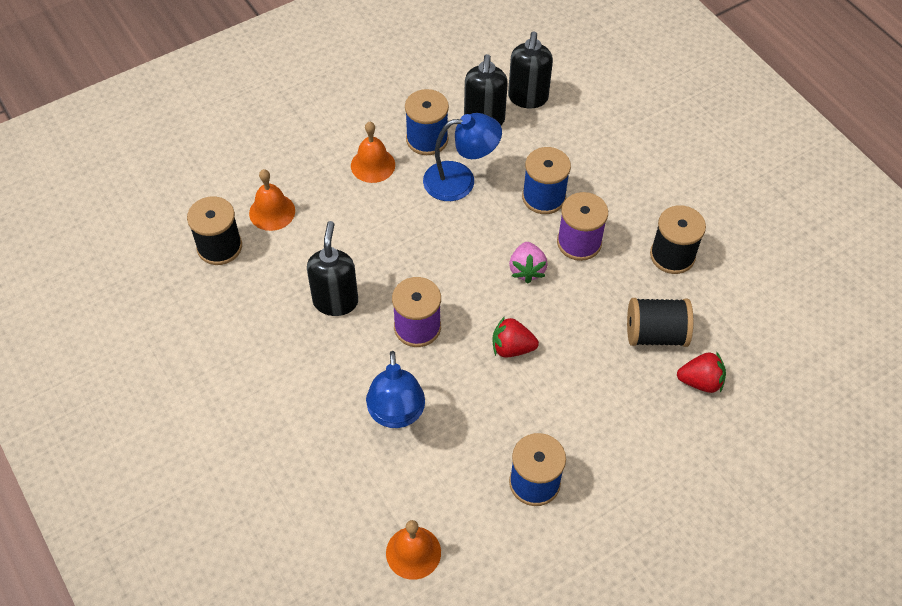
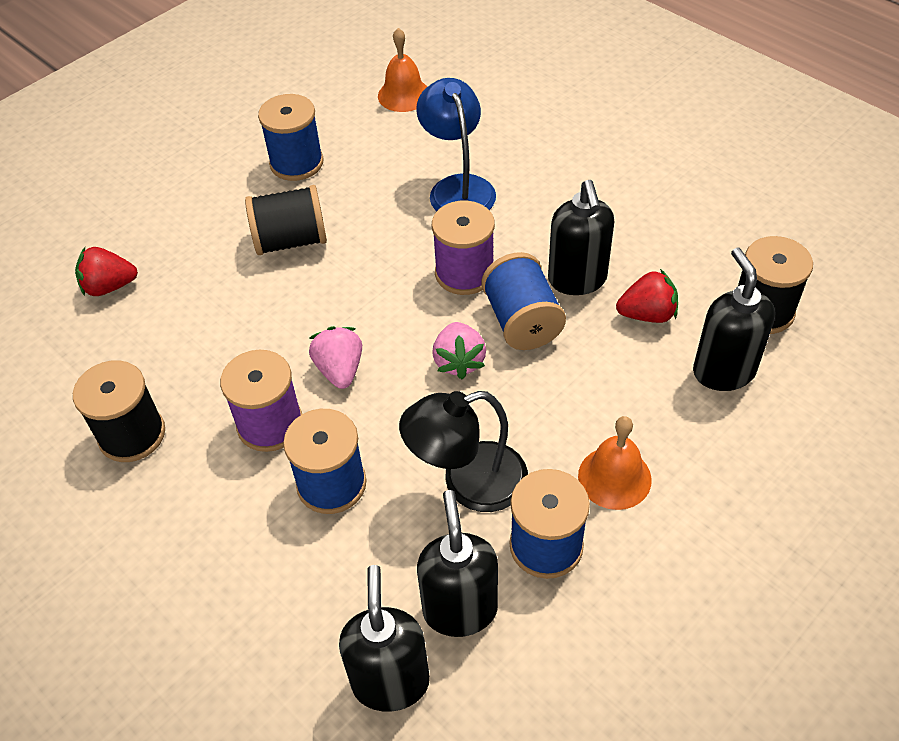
camera: 170 degrees right, 5 degrees down
(272, 212) = (723, 371): orange bell -> black soap dispenser
(389, 277) = (522, 321): none -> blue spool
(443, 257) = (459, 361): none -> pink strawberry
(460, 180) = (468, 483): blue lamp -> black lamp
(512, 348) = (343, 275): red strawberry -> red strawberry (647, 314)
(655, 334) = (162, 327): black spool -> black spool (291, 241)

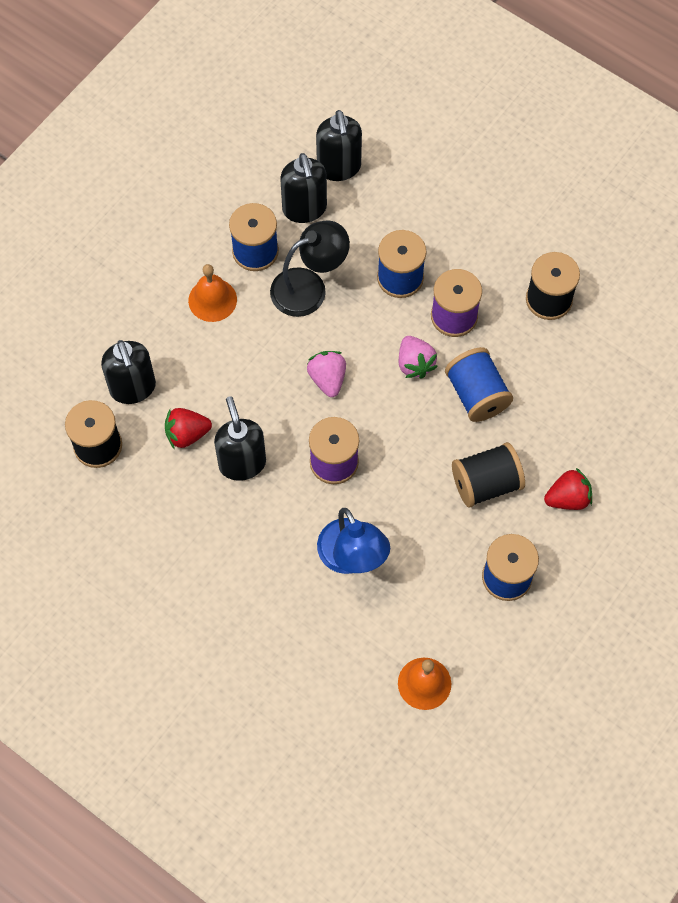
camera: 170 degrees right, 15 degrees up
(109, 287) = (620, 423): red strawberry -> red strawberry (567, 498)
(522, 321) = (283, 419): blue spool -> blue spool (477, 394)

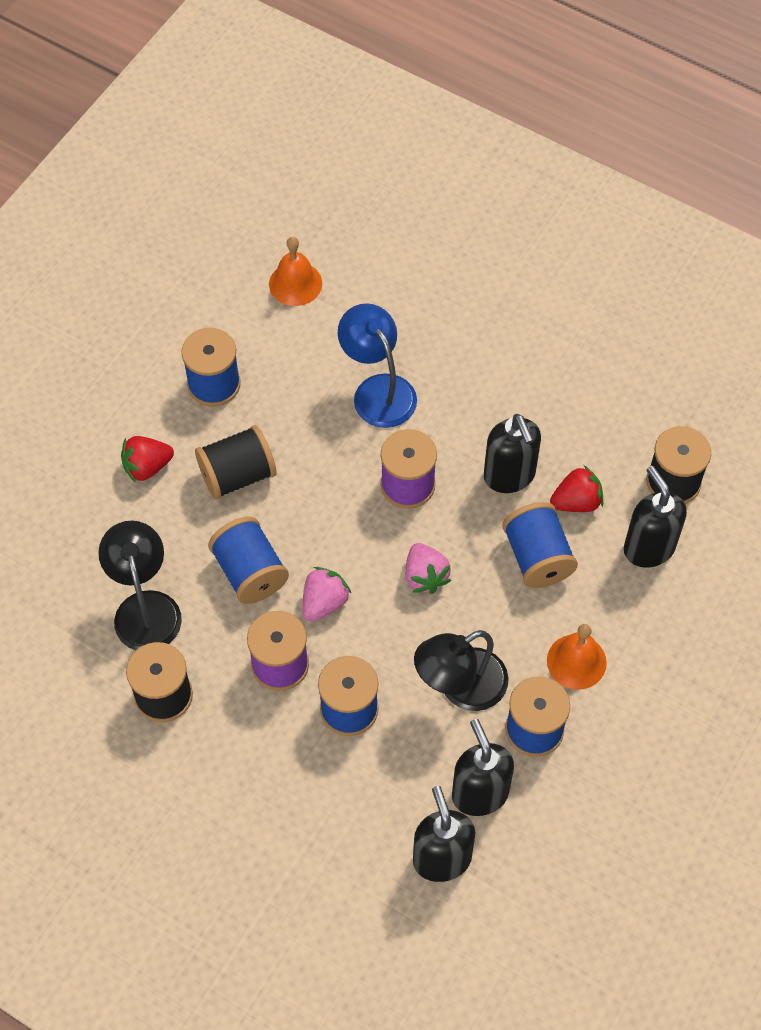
camera: 175 degrees right, 5 degrees down
(229, 387) = (537, 557): none -> blue spool
(415, 364) = (324, 602): pink strawberry -> pink strawberry turned 60 degrees clockwise
(566, 371) = (145, 607): none -> black lamp

